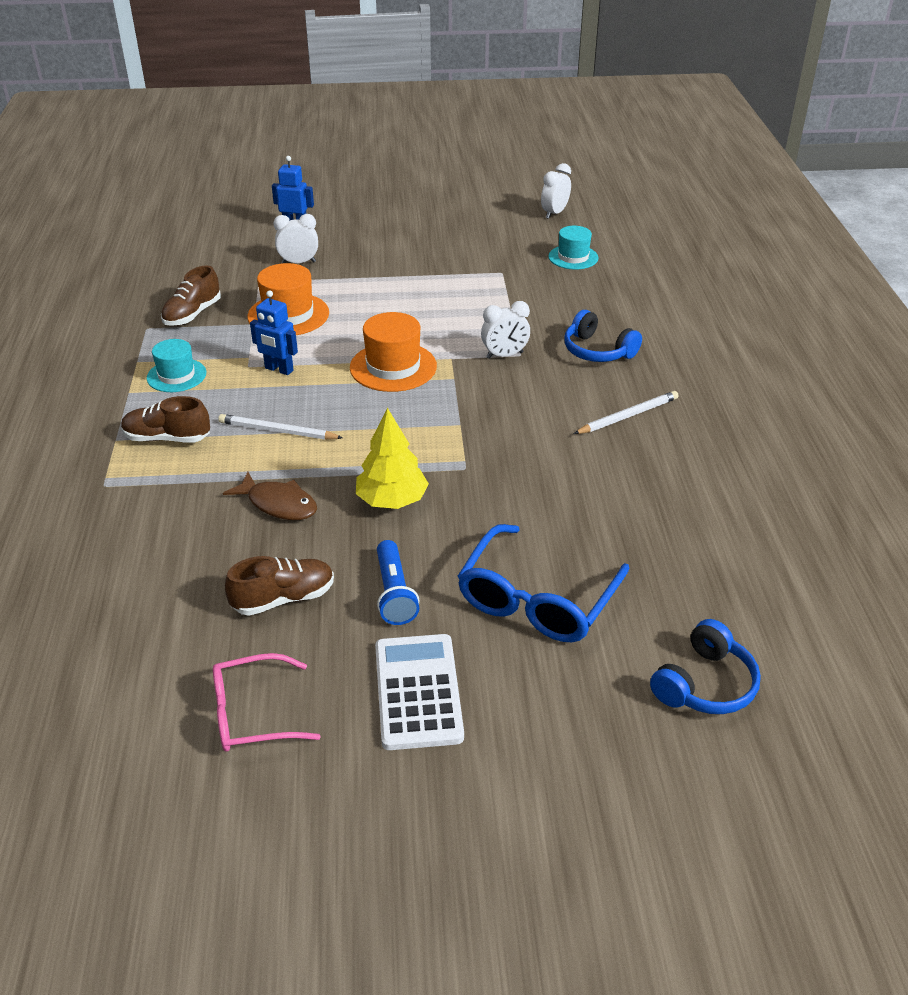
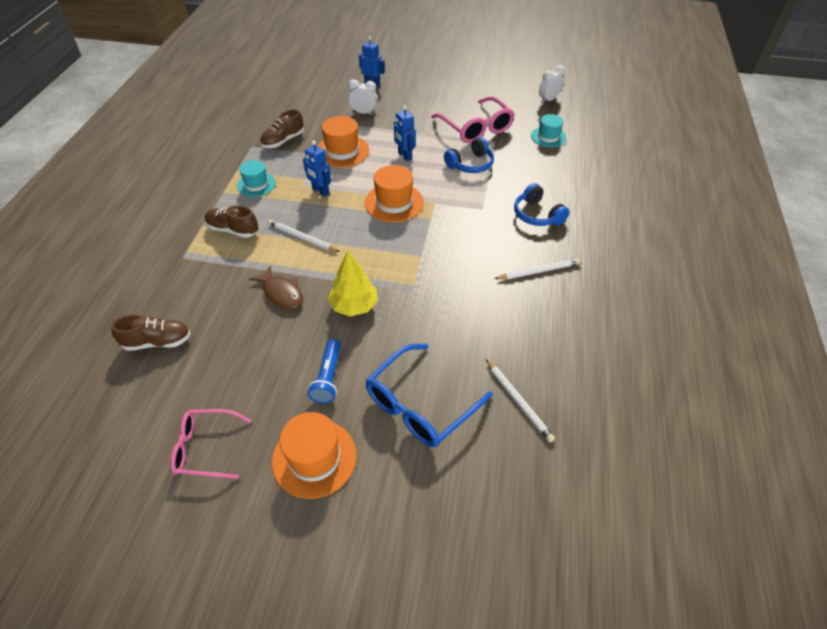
camera: 15 degrees right, 10 degrees up
(283, 598) = (257, 365): brown shoe -> brown shoe (158, 342)
(383, 308) = (404, 156): none -> blue robot
(418, 692) = (314, 458): white calculator -> orange hat
(470, 260) = (476, 128): none -> pink glasses
(504, 355) = (471, 207): white clock -> none
(666, 569) = (518, 401): none -> white pencil
(705, 684) = (510, 502): blue headphones -> blue headphones (470, 164)

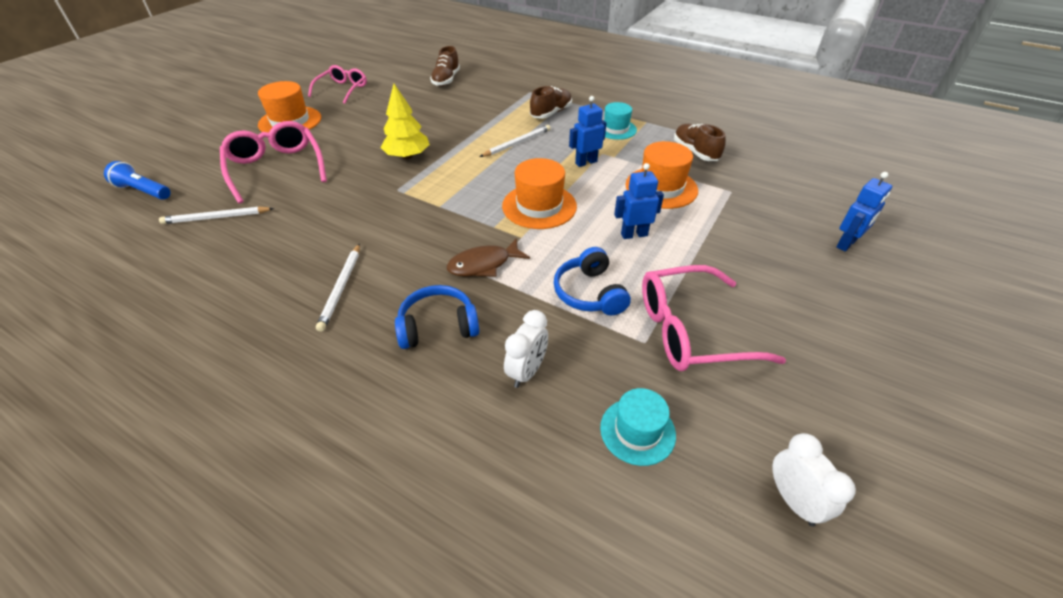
camera: 110 degrees right, 5 degrees down
(281, 293) = (453, 126): brown fish -> brown fish (483, 264)
(328, 378) = (346, 134): blue flashlight -> blue flashlight (143, 191)
(363, 113) = (756, 220): white clock -> white clock (526, 371)
(419, 406) = (276, 168): blue glasses -> pink glasses

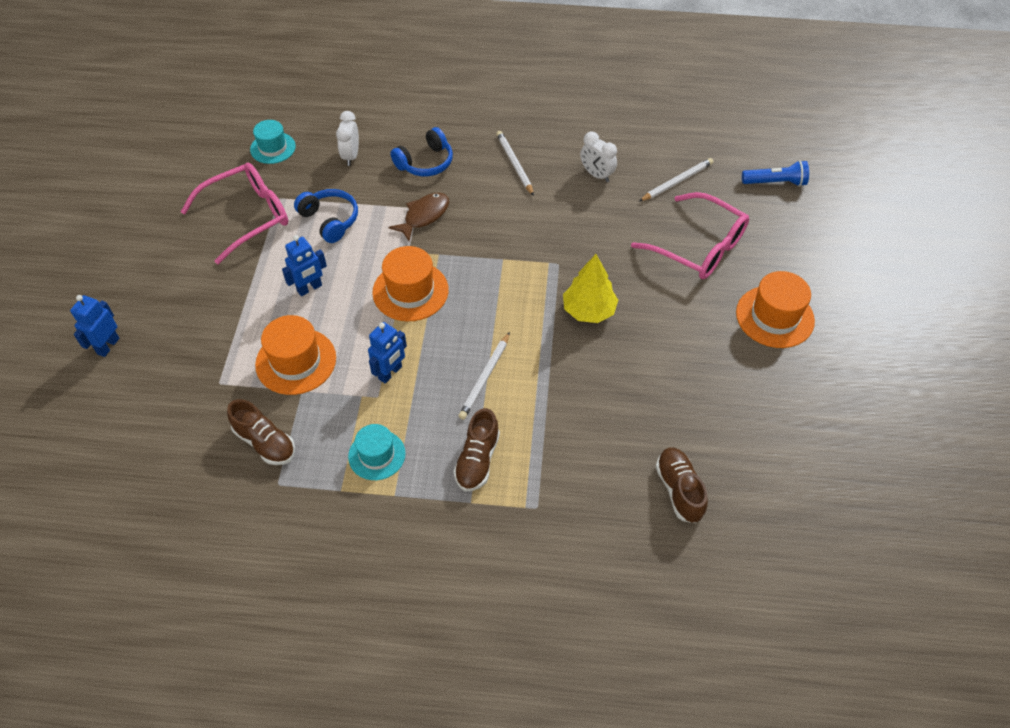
camera: 155 degrees right, 10 degrees up
(342, 89) = (792, 405): pink glasses -> none
(793, 500) = (184, 144): white clock -> white clock (596, 175)

